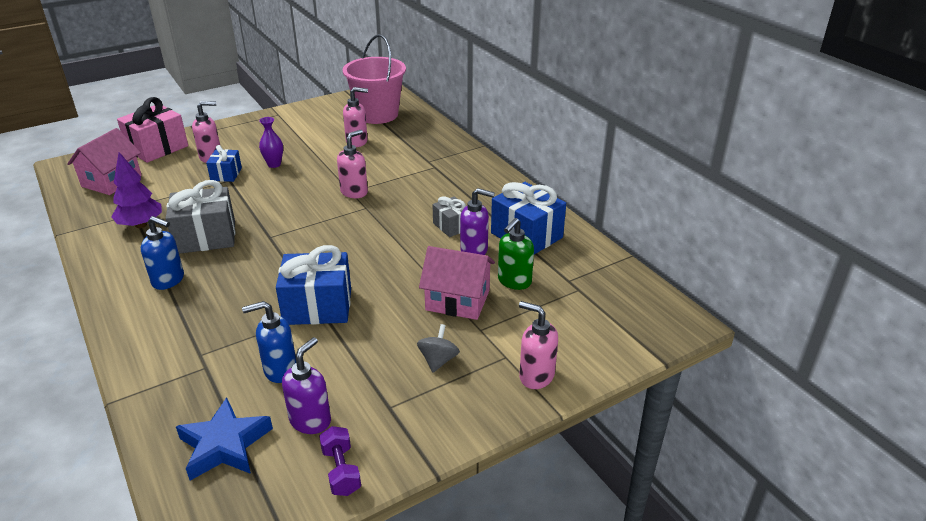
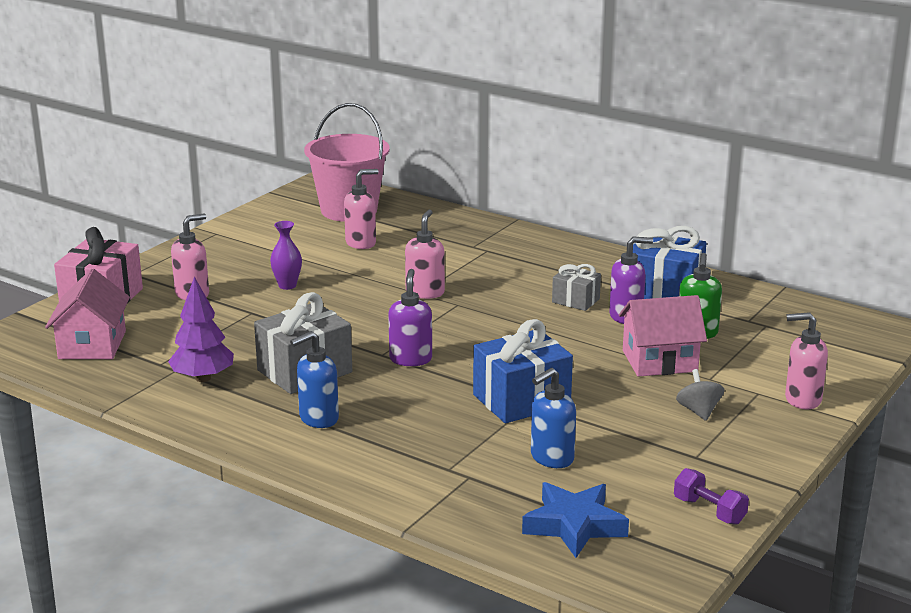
camera: 25 degrees left, 10 degrees down
(168, 280) = (318, 419): blue soap dispenser -> blue soap dispenser turned 150 degrees clockwise
(226, 174) = (239, 307): blue gift -> none
(310, 420) = (634, 486): purple soap dispenser -> purple soap dispenser (410, 359)

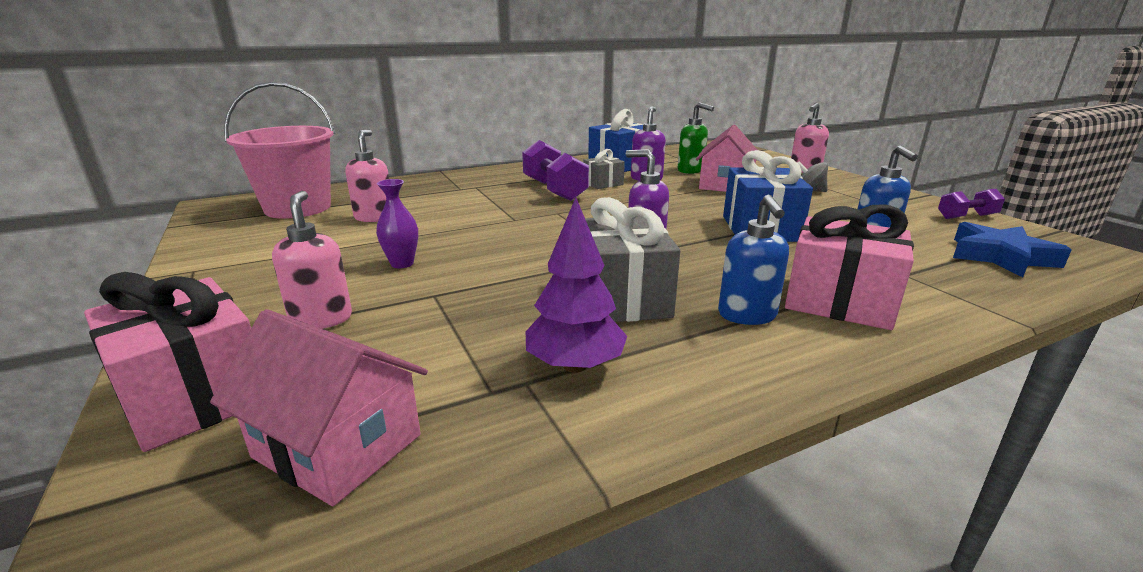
camera: 60 degrees left, 0 degrees up
(377, 450) = (839, 302): none -> pink gift
(425, 292) = (518, 217): pink soap dispenser -> none
(522, 285) = (554, 190): none -> purple dumbbell

